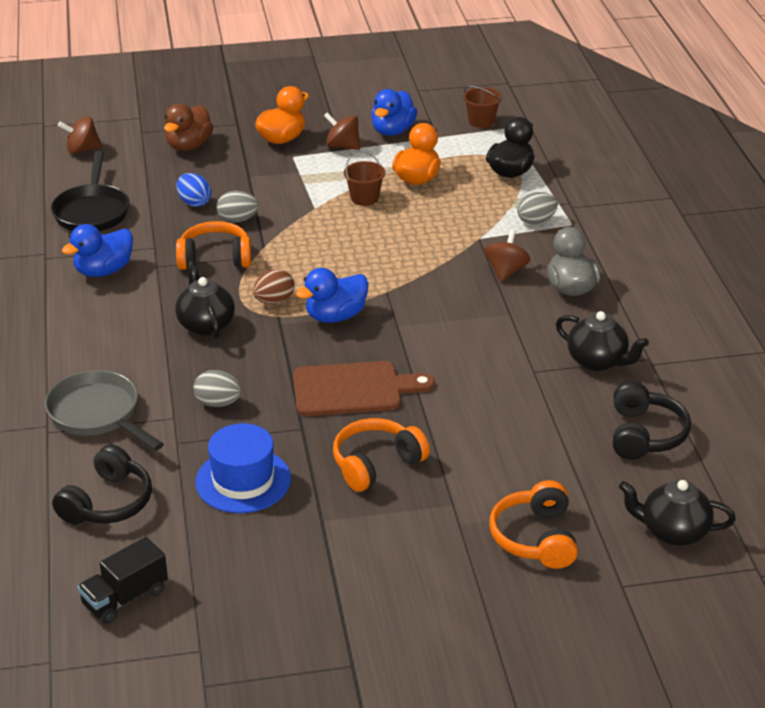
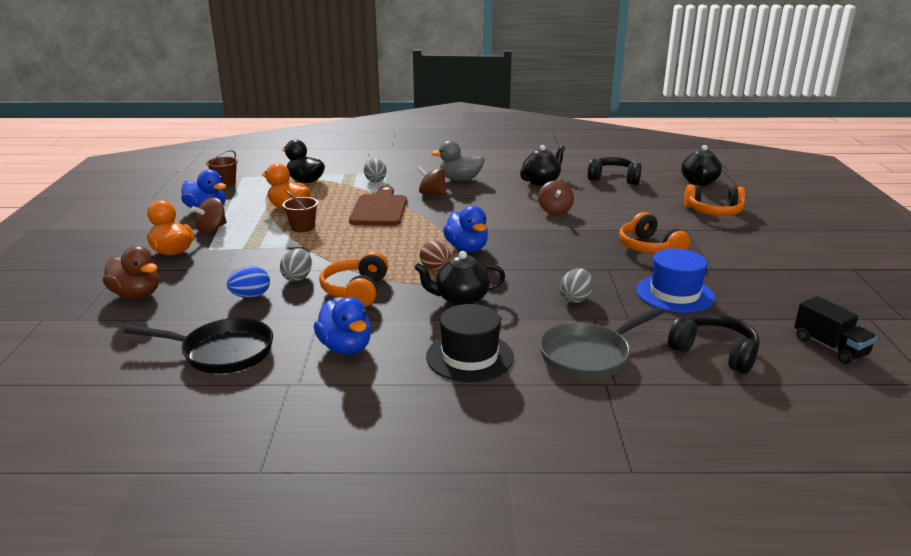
camera: 80 degrees left, 10 degrees down
(82, 150) = (76, 357): brown spinning top -> brown spinning top (555, 211)
(91, 341) = (469, 357): none -> black hat
(353, 389) = (562, 249): brown cutting board -> brown cutting board (379, 209)

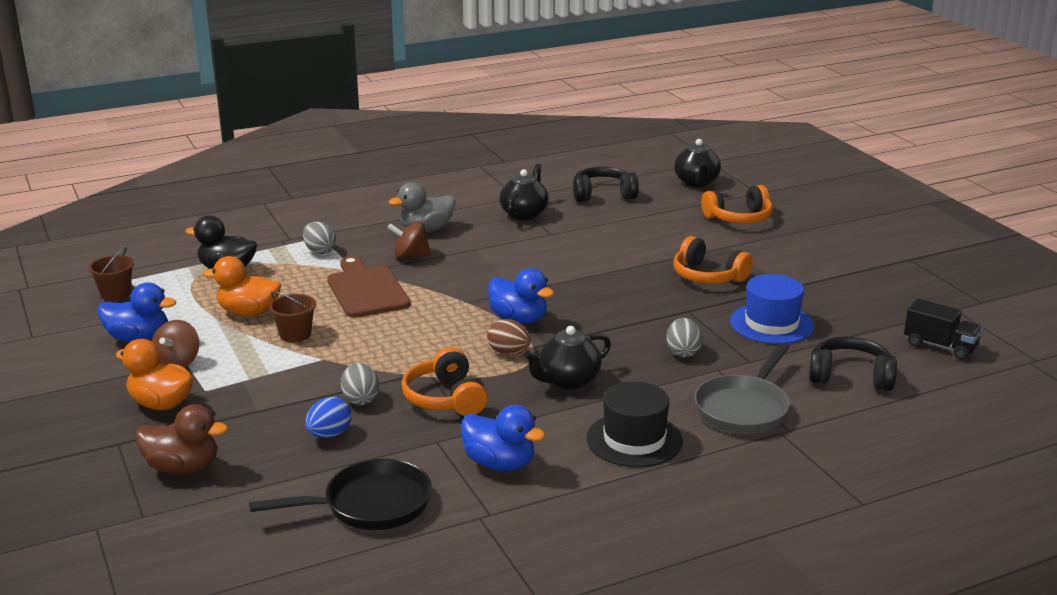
camera: 25 degrees left, 0 degrees up
(555, 211) = (573, 251): brown spinning top -> none

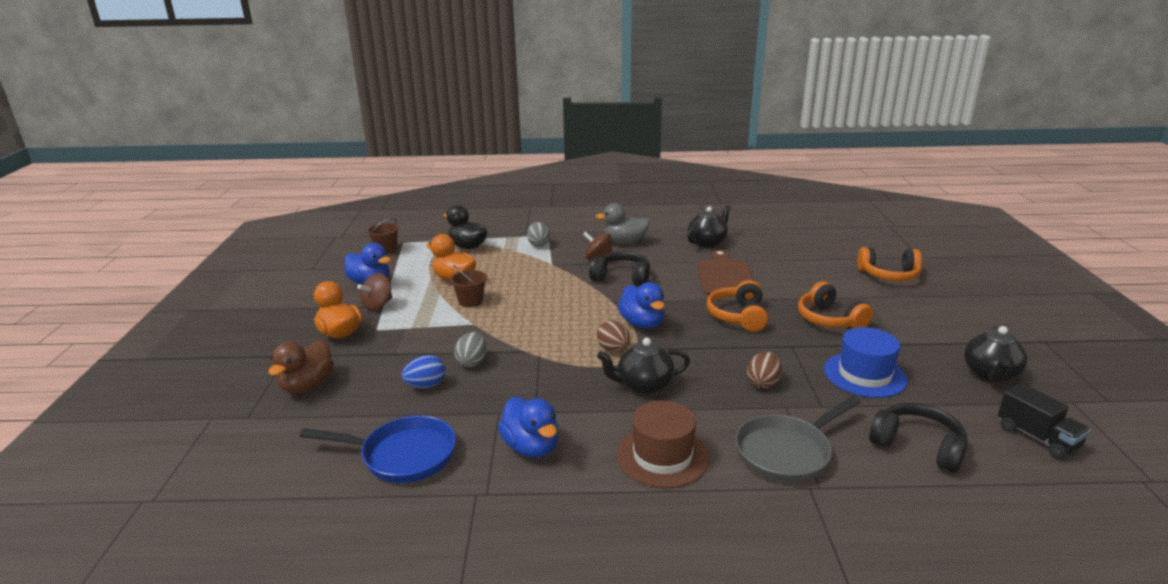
camera: 25 degrees right, 0 degrees up
(183, 468) = (307, 386): brown duck -> brown duck turned 75 degrees clockwise
(366, 290) = (547, 278): brown cutting board -> brown cutting board (725, 276)
(370, 505) = (403, 455): black pan -> blue pan
(445, 398) = (534, 377): orange headphones -> orange headphones (738, 316)
(603, 195) = (781, 238): black headphones -> black headphones (621, 278)
(634, 440) = (662, 456): black hat -> brown hat
(683, 352) = (763, 383): grey egg -> brown egg
(696, 182) = (868, 240): black teapot -> black teapot (990, 374)

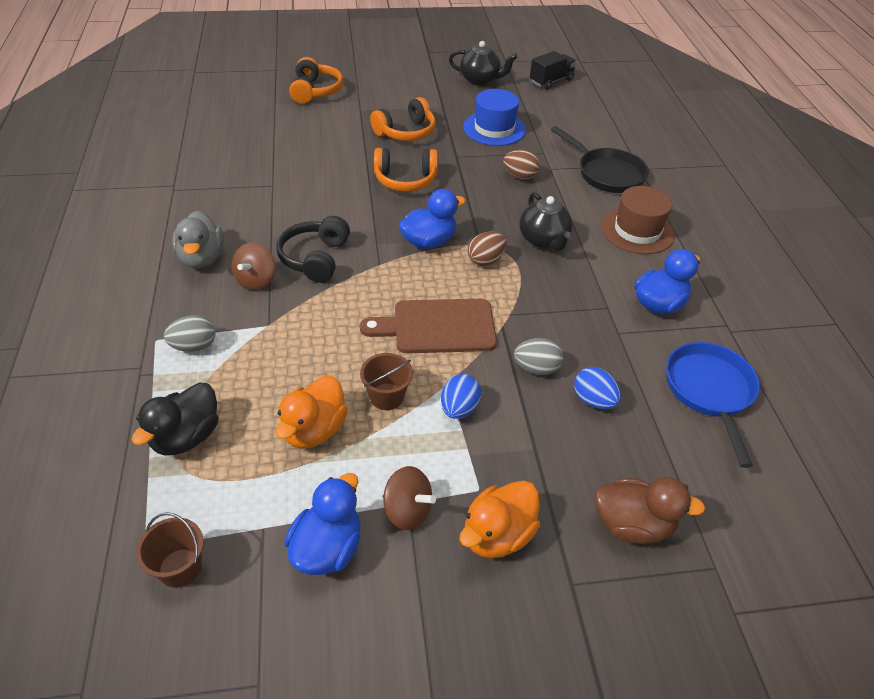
camera: 100 degrees left, 20 degrees up
(447, 326) = (459, 408): none -> blue egg
(707, 242) = (216, 189): black teapot -> none
(725, 276) = (315, 182): brown cutting board -> brown cutting board (437, 327)
(787, 452) = (607, 173): grey pan -> black pan
(917, 446) = (578, 122): black headphones -> none

